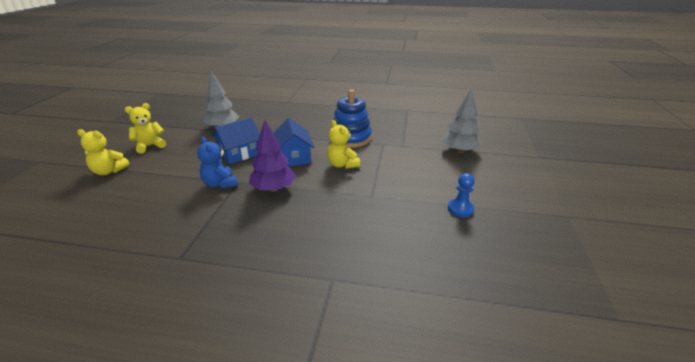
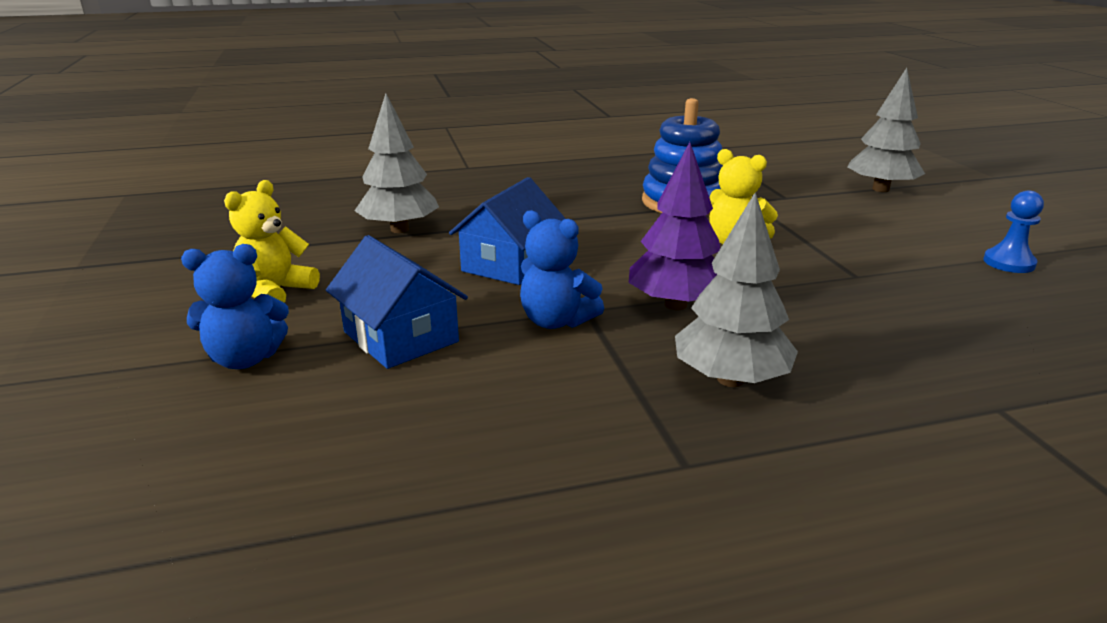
camera: 25 degrees left, 5 degrees down
(109, 171) = (245, 359): yellow teddy bear -> blue teddy bear
(244, 229) = (730, 379): none -> grey tree
(293, 157) = (628, 248): blue house -> blue house (401, 337)

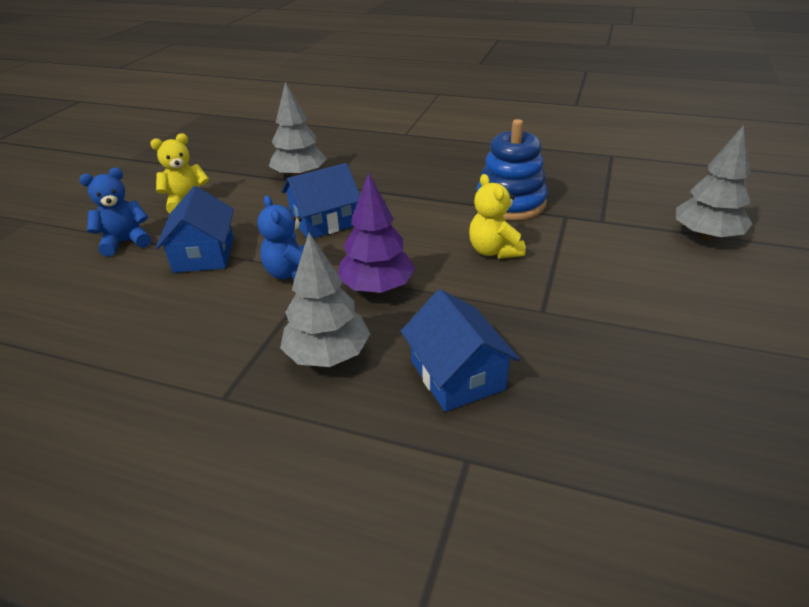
camera: 35 degrees right, 10 degrees up
(245, 359) = (125, 242): blue teddy bear -> blue teddy bear turned 135 degrees clockwise
(876, 348) = (457, 375): none -> blue house
(1009, 263) = (704, 347): blue pawn -> none

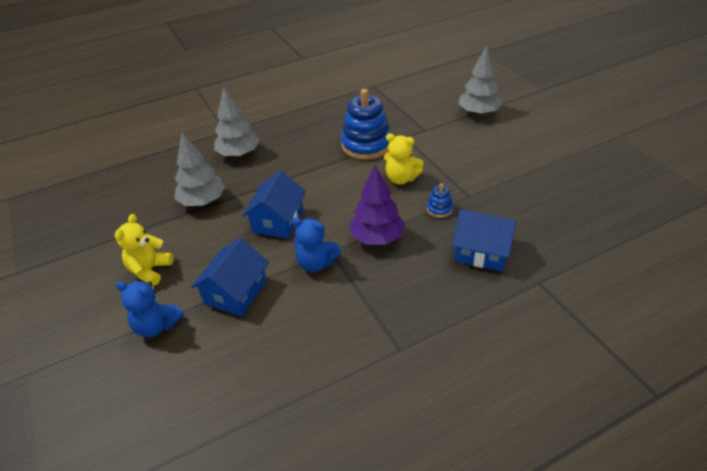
camera: 45 degrees left, 5 degrees up
(125, 242) = (157, 326): blue teddy bear -> blue teddy bear turned 90 degrees counterclockwise
(204, 254) = (235, 292): blue house -> blue house turned 75 degrees clockwise
(327, 355) = (413, 289): grey tree -> grey tree (239, 154)
(484, 302) = (439, 209): none -> blue stacking toy

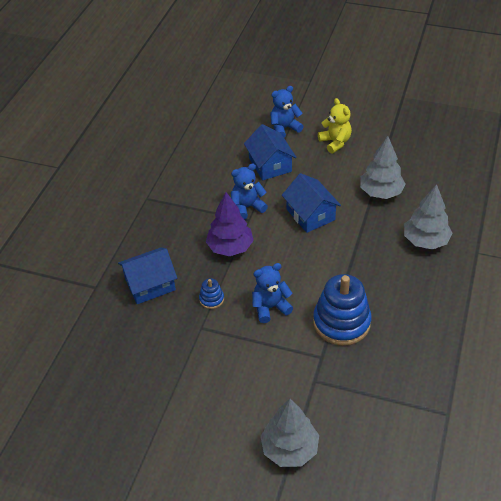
camera: 135 degrees right, 5 degrees up
(401, 179) = (270, 307): yellow teddy bear -> blue teddy bear

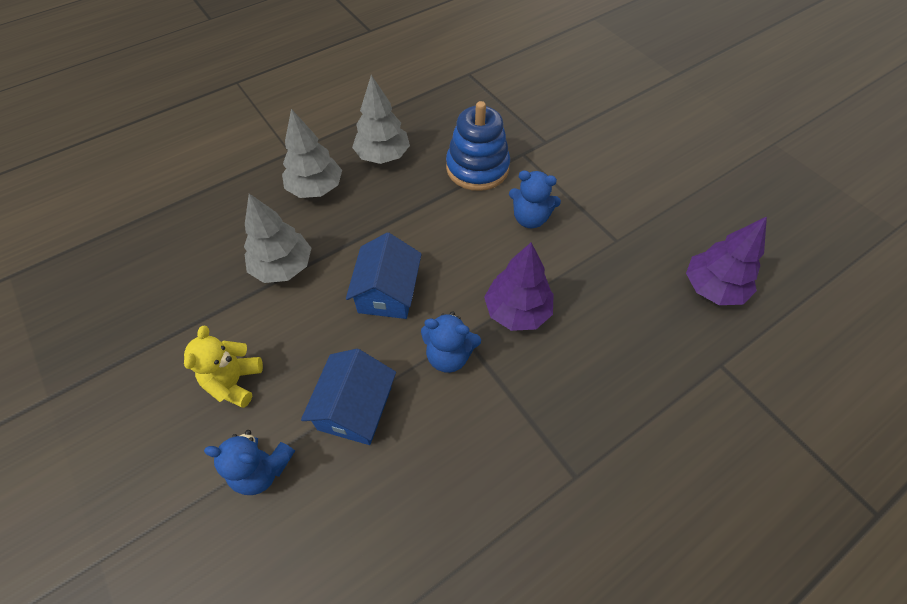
camera: 145 degrees left, 10 degrees up
(119, 332) = (712, 288): none -> purple tree
(150, 284) = (647, 324): blue house -> none
(211, 299) = (585, 263): blue stacking toy -> none
(289, 448) = (606, 113): grey tree -> grey tree (383, 156)

